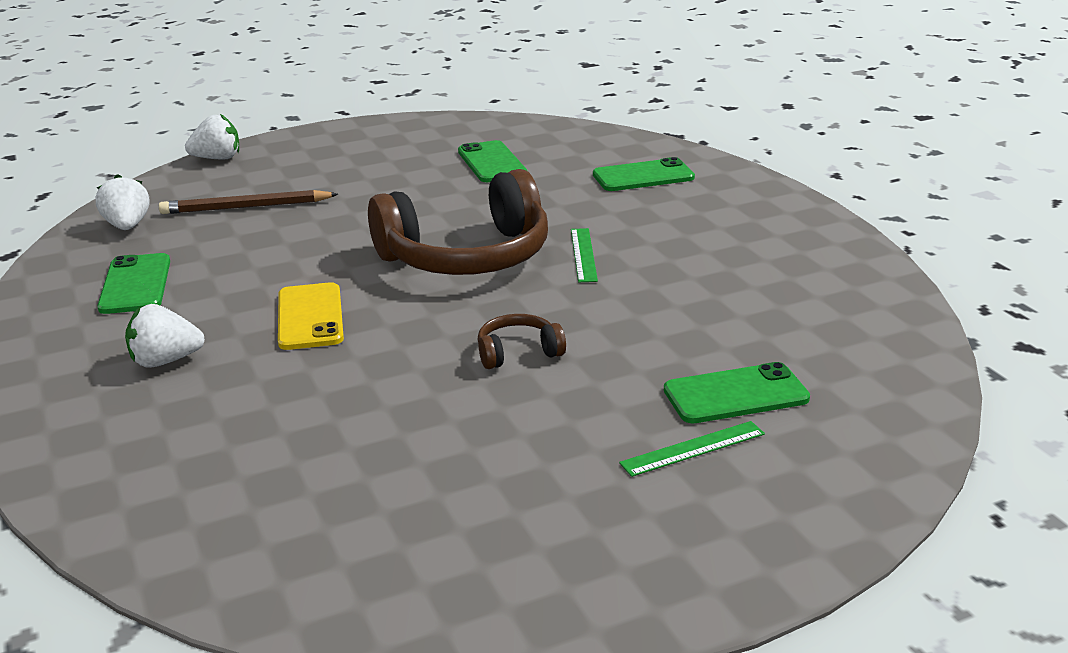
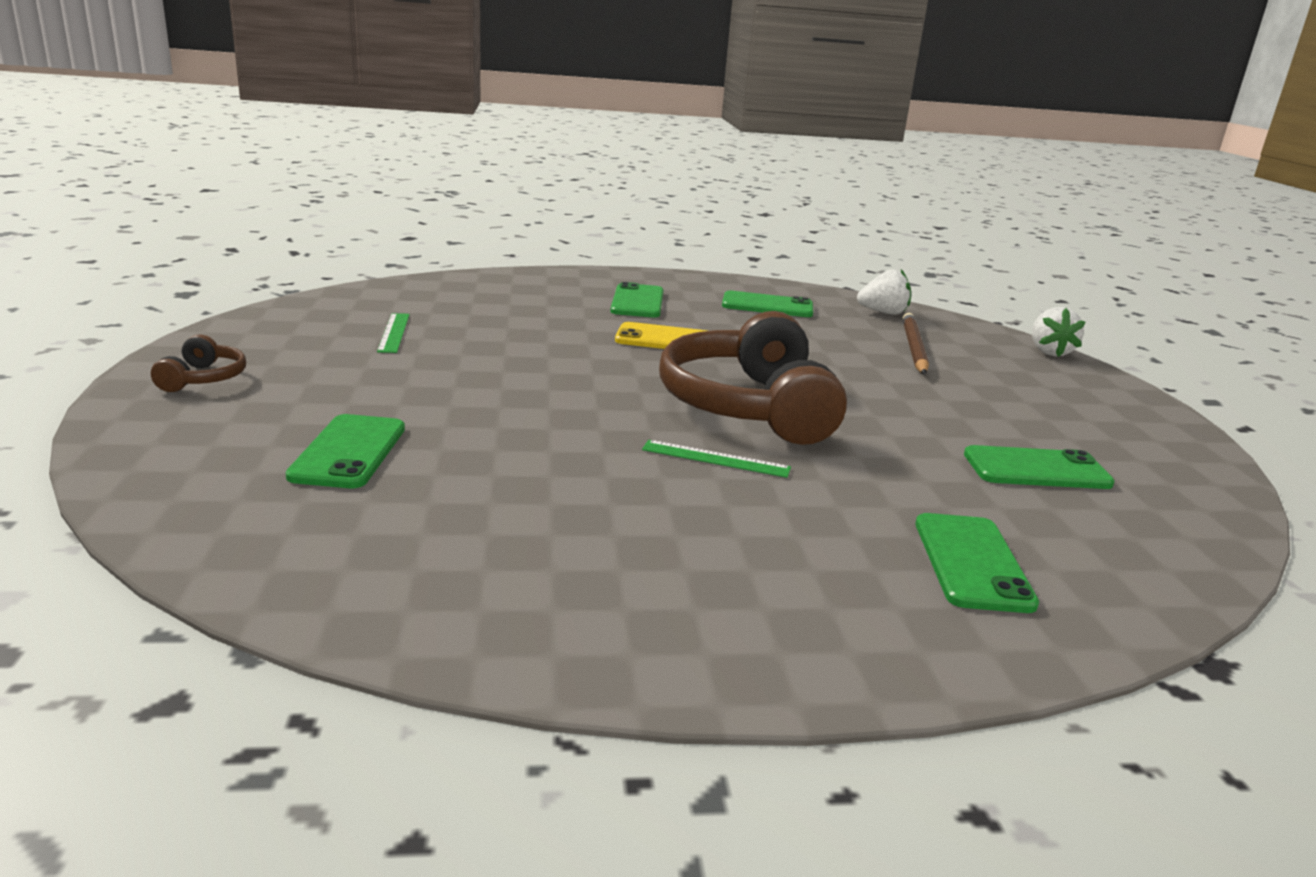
camera: 105 degrees right, 5 degrees down
(165, 361) = (637, 302): white strawberry -> green phone
(518, 352) = (533, 389): brown headphones -> brown headphones (203, 378)
(693, 448) = (303, 413): green ruler -> green ruler (394, 332)

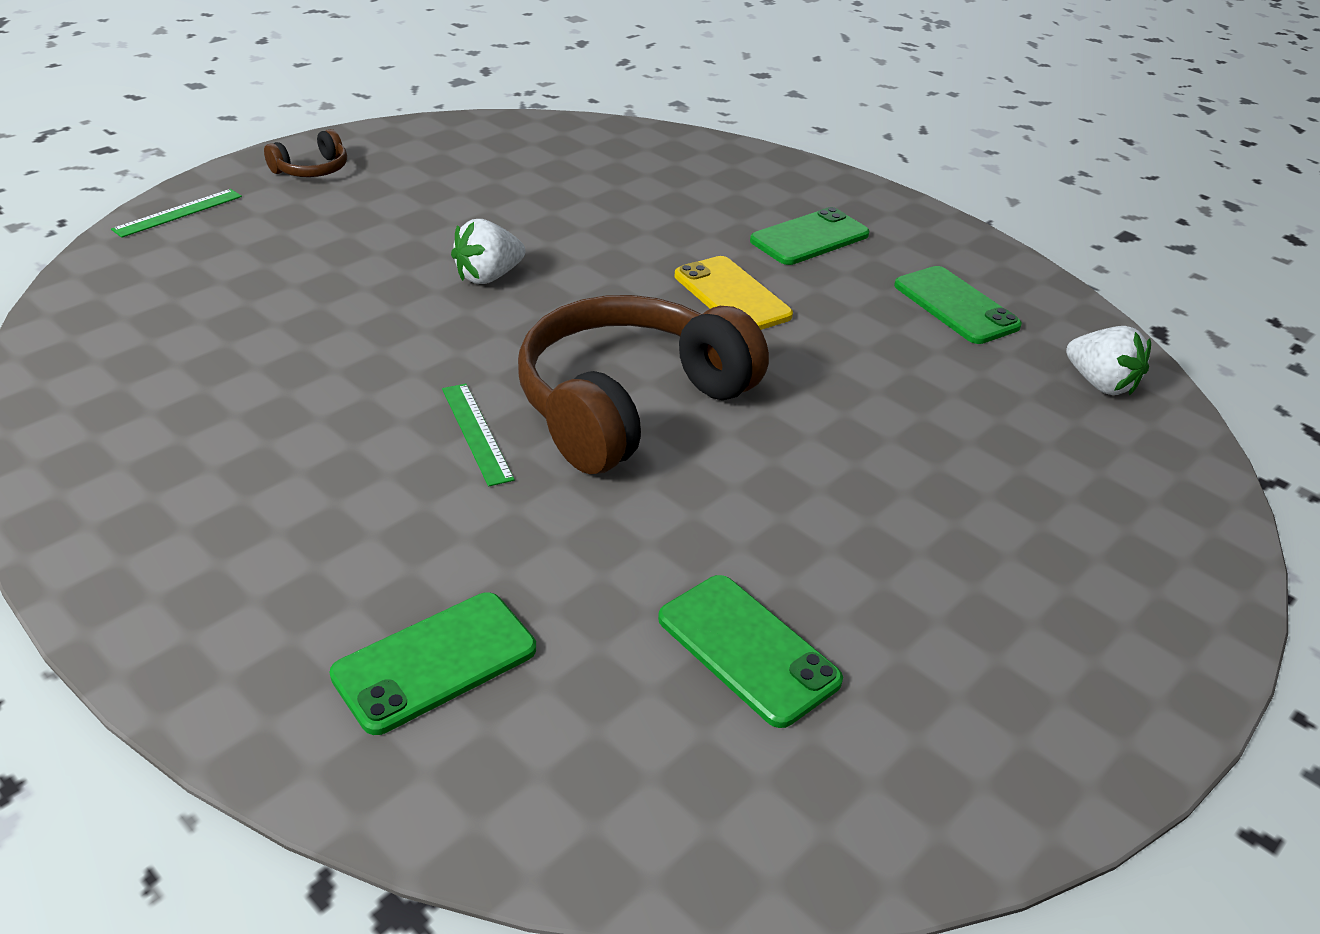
camera: 50 degrees right, 15 degrees up
(349, 452) = (266, 276): green phone -> none
(394, 332) = (514, 181): green ruler -> green ruler (178, 213)
(914, 348) = (1009, 446): brown pencil -> none
(1049, 352) = (1219, 558): white strawberry -> white strawberry (488, 277)

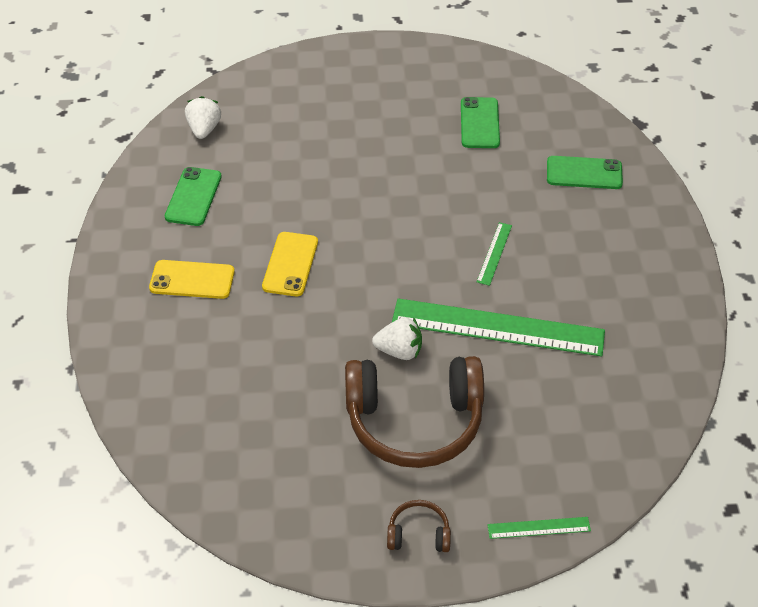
camera: 135 degrees left, 10 degrees up
(382, 349) = (497, 327): none -> green ruler
(629, 404) = (414, 231): brown headphones -> brown headphones (414, 421)
(809, 238) = (192, 280): green phone -> yellow phone

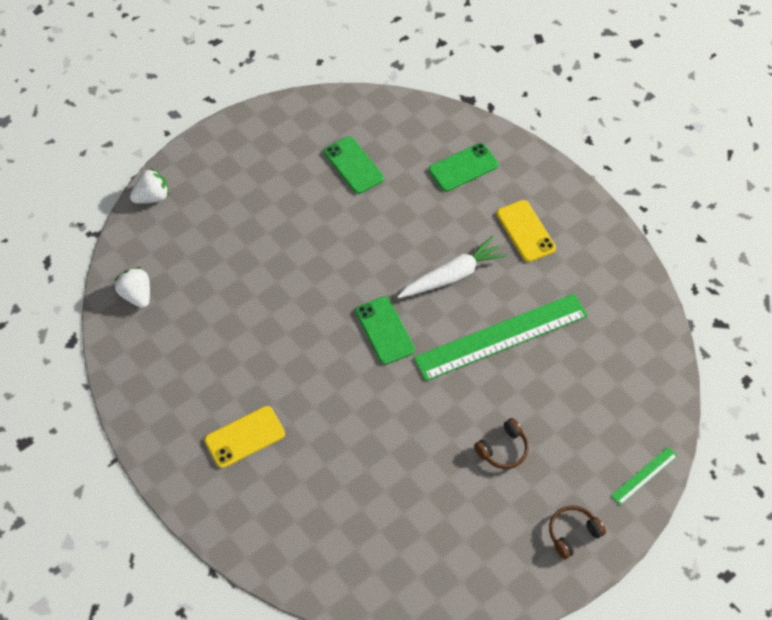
camera: 35 degrees left, 10 degrees up
(193, 197) = (182, 363): green phone -> green phone (384, 330)
(290, 264) = (310, 376): yellow phone -> yellow phone (525, 231)
(399, 351) = (448, 399): white strawberry -> white strawberry (152, 197)
(414, 421) = (503, 449): brown headphones -> brown headphones, size x0.43
(494, 253) = (452, 275): green ruler -> white carrot

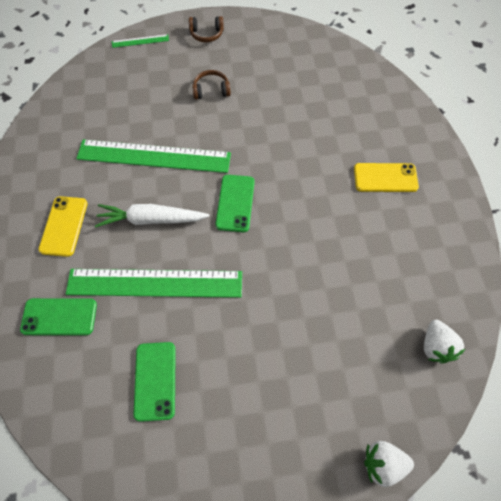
camera: 150 degrees left, 5 degrees up
(406, 227) = (155, 283): none -> green ruler

